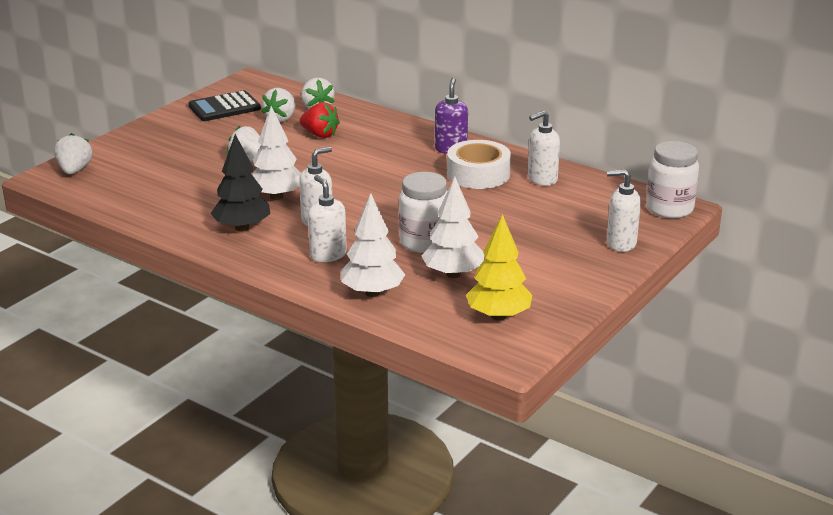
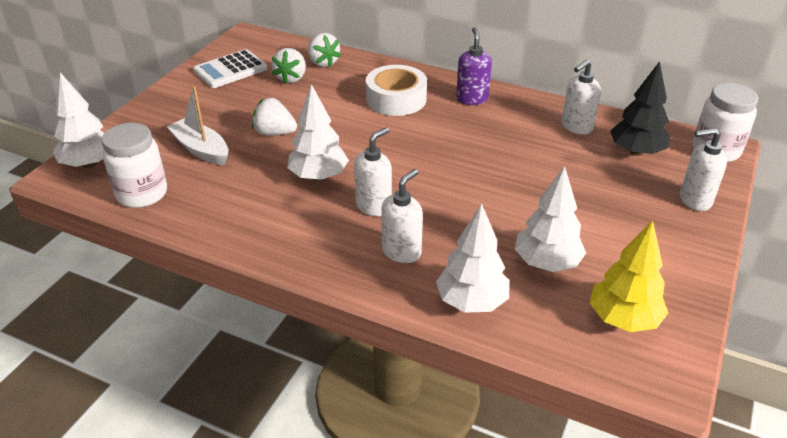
camera: 10 degrees left, 10 degrees up
(74, 170) = (89, 164): white strawberry -> white tree
(176, 168) = (201, 149): none -> white boat
(224, 107) = (230, 70): black calculator -> white calculator
(242, 228) = (295, 223): black tree -> black tree (636, 152)
(320, 135) = (337, 94): red strawberry -> none
(328, 255) = (401, 251): white soap dispenser -> white soap dispenser turned 75 degrees clockwise
(424, 242) = (497, 221): white jar -> white jar (142, 194)
(478, 174) = (512, 126): white tape -> white tape (396, 99)

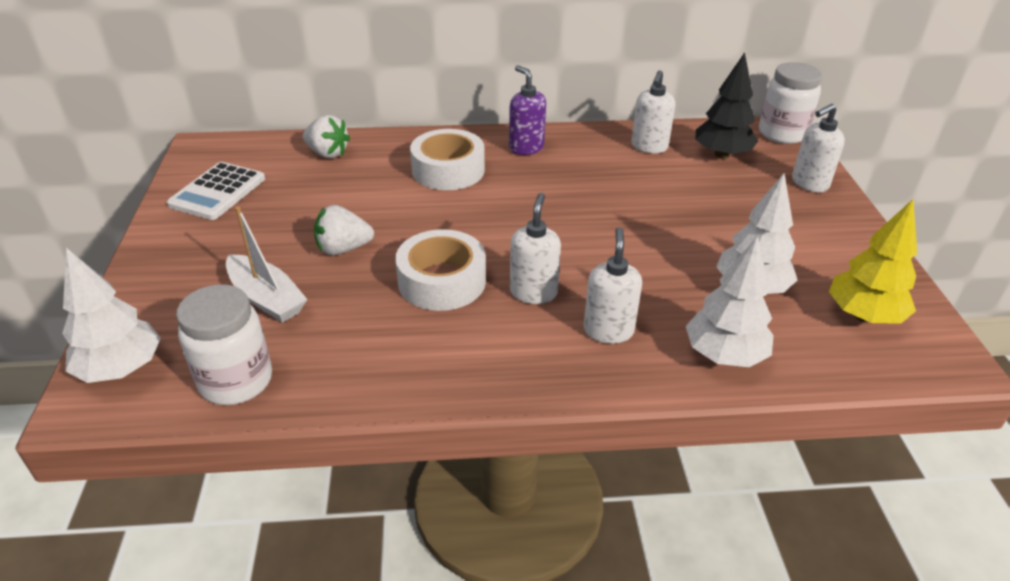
camera: 30 degrees left, 0 degrees up
(201, 149) = (267, 298): white boat -> white boat turned 150 degrees counterclockwise
(291, 78) = (305, 180): white strawberry -> none
(318, 176) = (442, 281): white tree -> white tape

